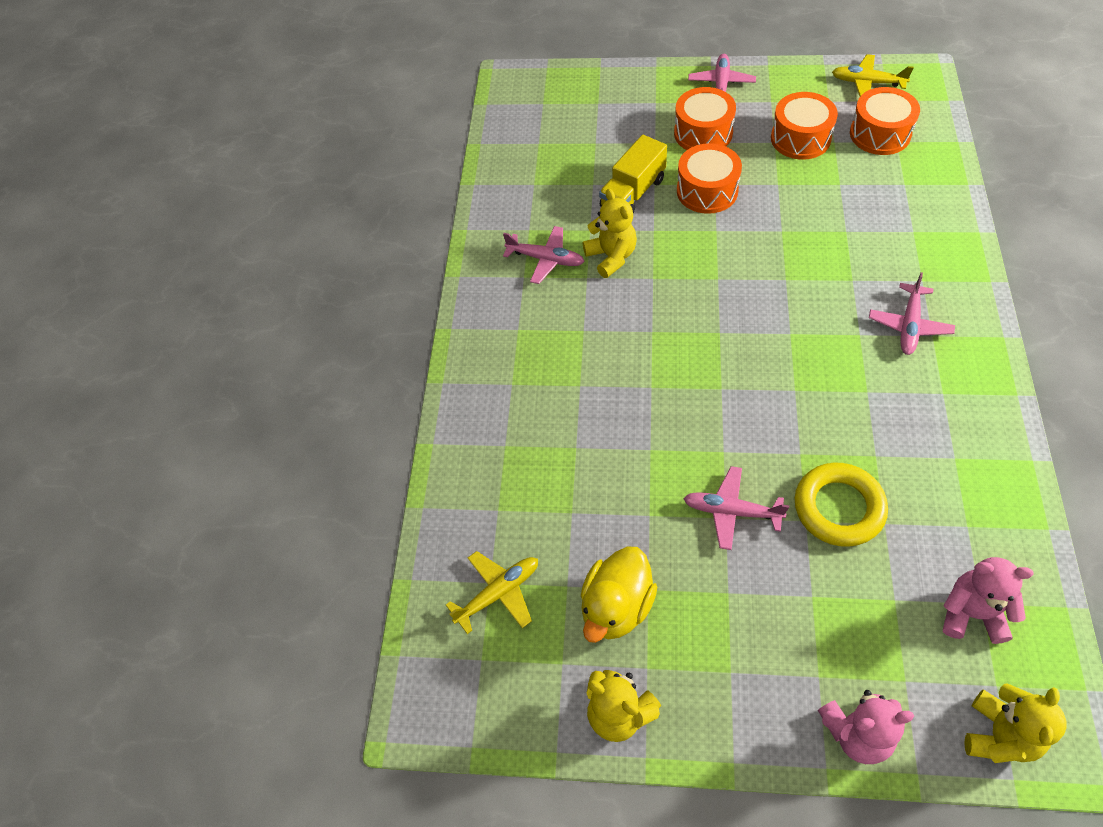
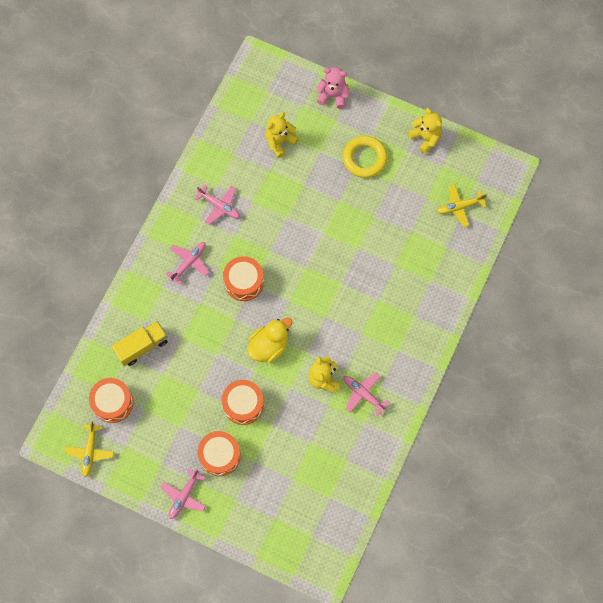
camera: 165 degrees left, 15 degrees up
(616, 606) = (408, 180): yellow duck -> yellow duck (269, 346)
(633, 193) = (289, 423): yellow truck -> yellow truck (142, 346)
(732, 511) = (335, 202): pink plane -> pink plane (219, 206)
(800, 138) = (162, 421): orange drum -> orange drum (244, 282)
(838, 508) = (285, 184): yellow ring -> yellow ring (364, 158)
(867, 83) = (90, 451): yellow plane -> yellow plane turned 60 degrees clockwise
(972, 613) = (258, 119): pink teddy bear -> none
(999, 735) = (279, 75): yellow teddy bear -> yellow teddy bear (280, 141)

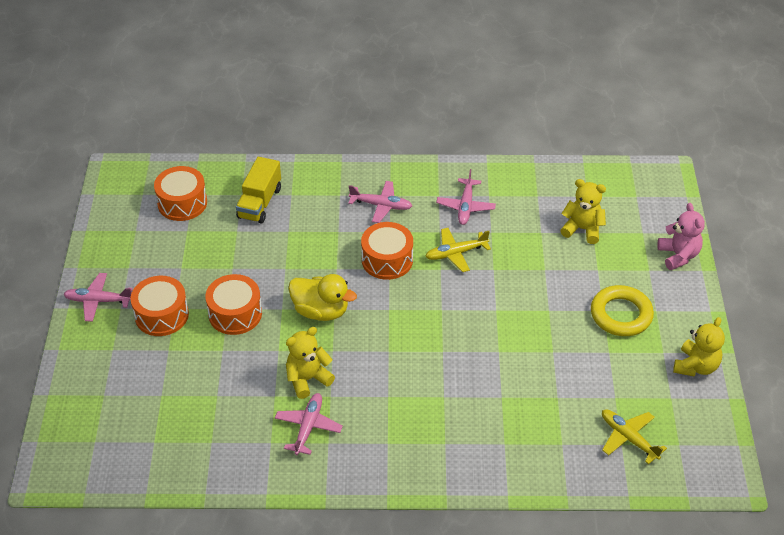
camera: 65 degrees right, 25 degrees down
(90, 451) = (117, 205): yellow plane -> yellow plane (456, 253)
(142, 346) = (259, 203): yellow truck -> yellow truck turned 75 degrees clockwise

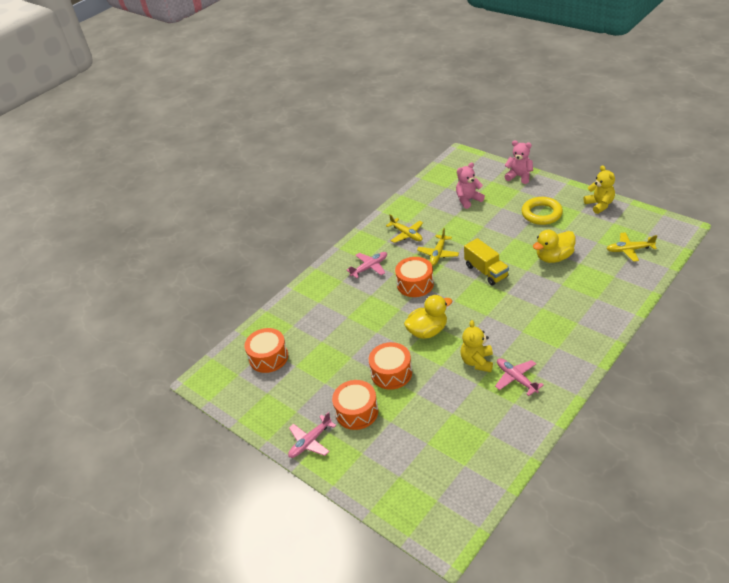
camera: 45 degrees left, 5 degrees down
(259, 203) = (309, 319): yellow truck -> yellow truck (486, 271)
(465, 206) = (406, 234): pink plane -> yellow plane
(545, 366) = (554, 257): none -> yellow duck
(582, 229) = (468, 200): yellow teddy bear -> pink teddy bear

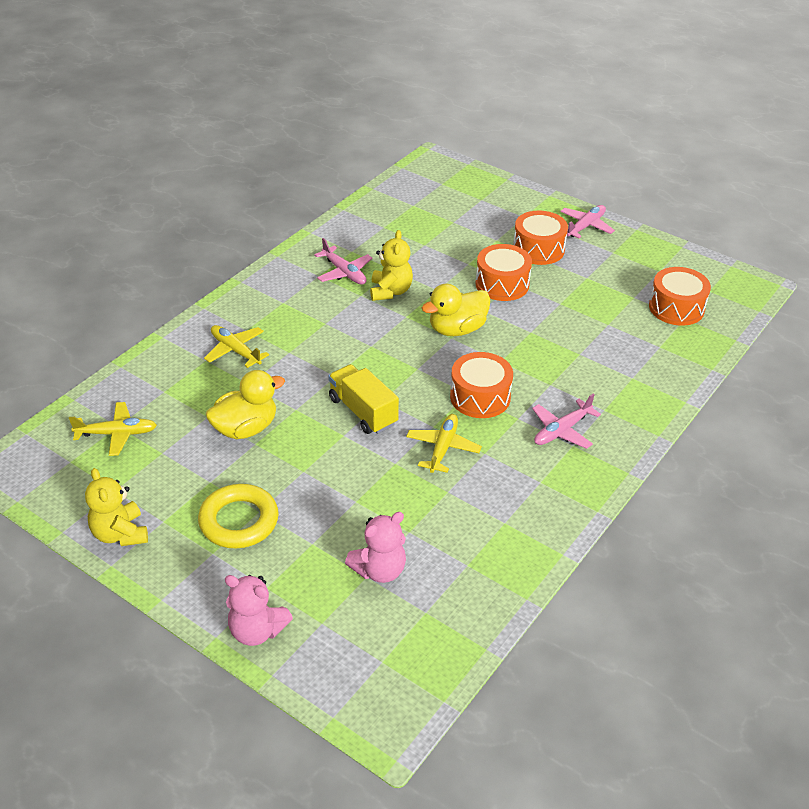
camera: 170 degrees right, 0 degrees up
(406, 234) = (504, 493): yellow plane -> yellow plane (235, 350)

